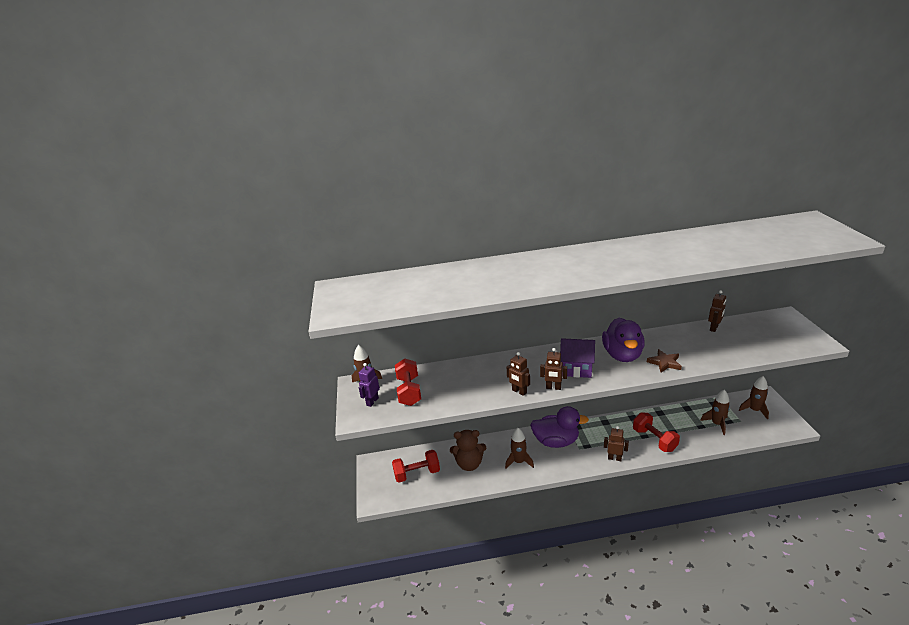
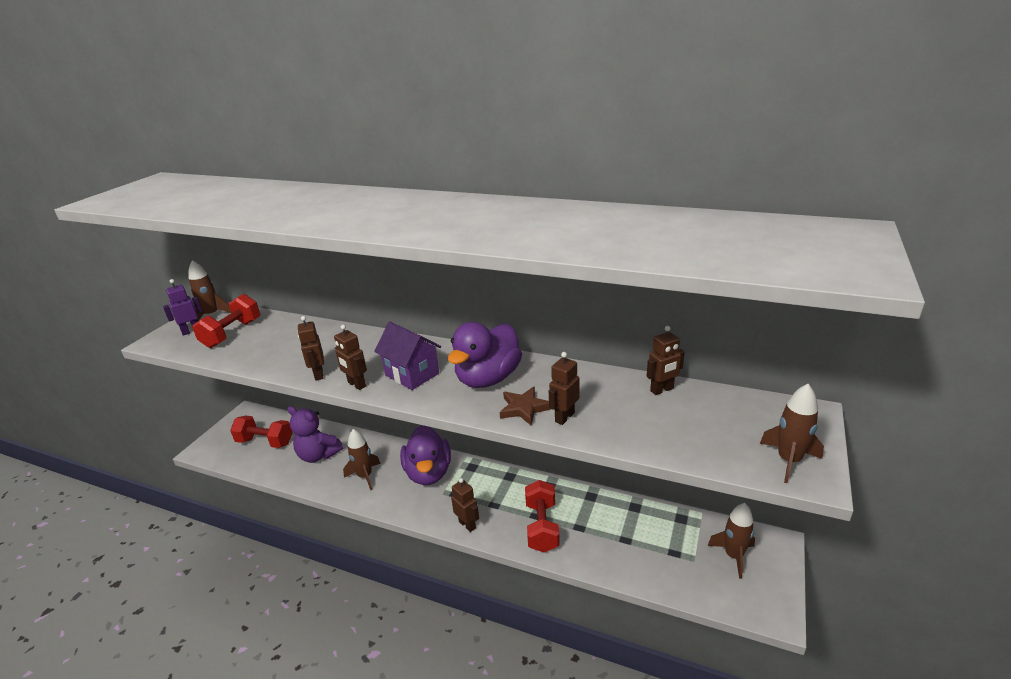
camera: 30 degrees right, 0 degrees up
(469, 464) = (318, 455): brown teddy bear -> purple teddy bear
(556, 441) = (428, 473): purple duck -> purple duck turned 45 degrees clockwise
(690, 359) = (564, 417): none -> brown robot
(717, 424) = (652, 547): brown rocket -> brown rocket (789, 460)

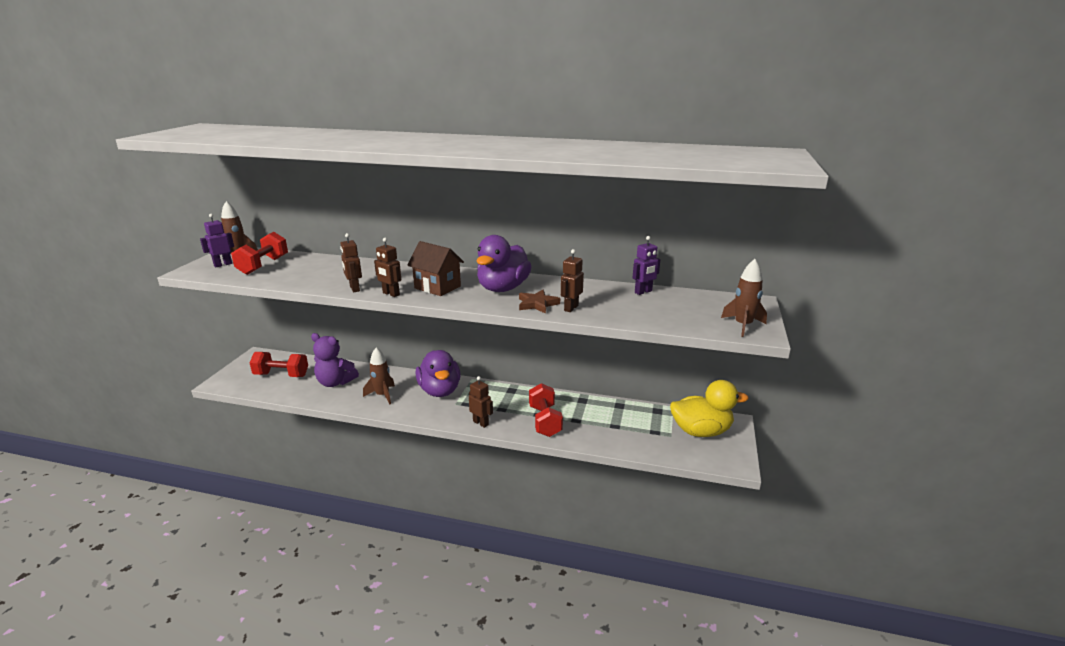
camera: 10 degrees left, 5 degrees down
(412, 374) = (437, 287): purple house -> brown house
(662, 390) = (643, 292): brown robot -> purple robot
(733, 556) = (701, 431): brown rocket -> yellow duck

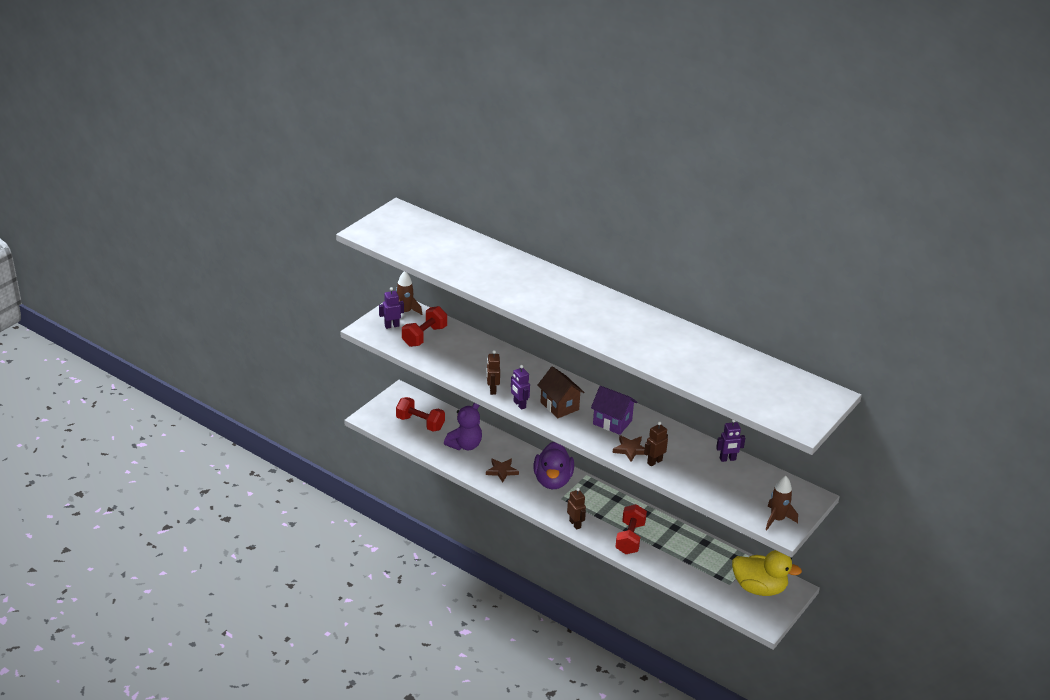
camera: 20 degrees right, 10 degrees up
(335, 382) = (465, 445): purple teddy bear -> purple teddy bear turned 90 degrees counterclockwise
(382, 395) = (502, 471): brown rocket -> brown star
(391, 294) = (519, 405): brown robot -> purple robot
(503, 288) = (612, 422): purple duck -> purple house

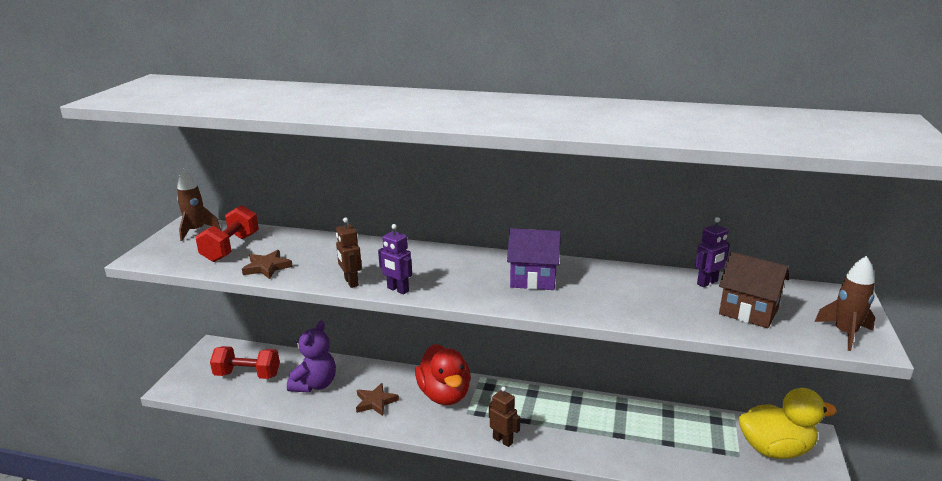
camera: 20 degrees left, 10 degrees down
(392, 326) = (181, 247): purple robot -> none
(553, 480) = (444, 395): purple duck -> red duck
(559, 406) = (452, 278): brown house -> brown house (748, 312)
(630, 449) = (582, 303): brown star -> brown star (267, 267)
(630, 538) = (581, 437): red dumbbell -> none
(654, 462) = (625, 309): brown robot -> none

